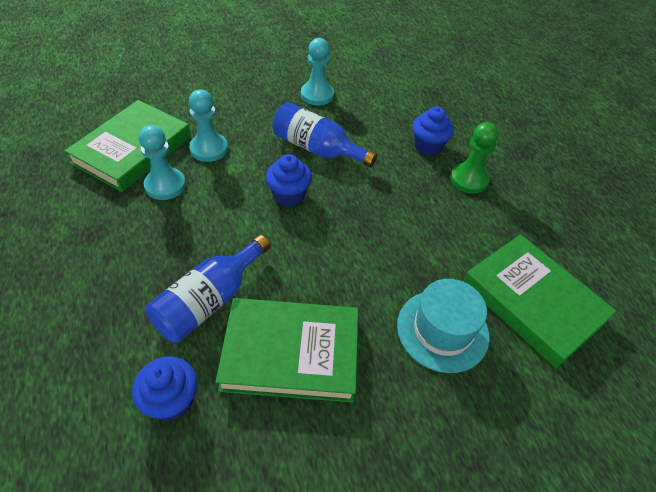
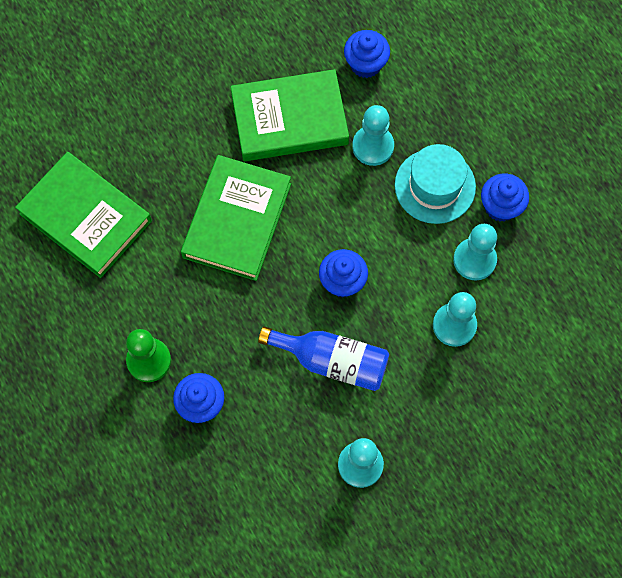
camera: 170 degrees right, 20 degrees up
(114, 218) = (500, 206): none -> blue cupcake
(132, 150) = (536, 299): green book -> green book (237, 220)
(209, 300) = (373, 146): blue bottle -> turquoise pawn
(442, 330) = (167, 169): turquoise hat -> turquoise hat (435, 186)

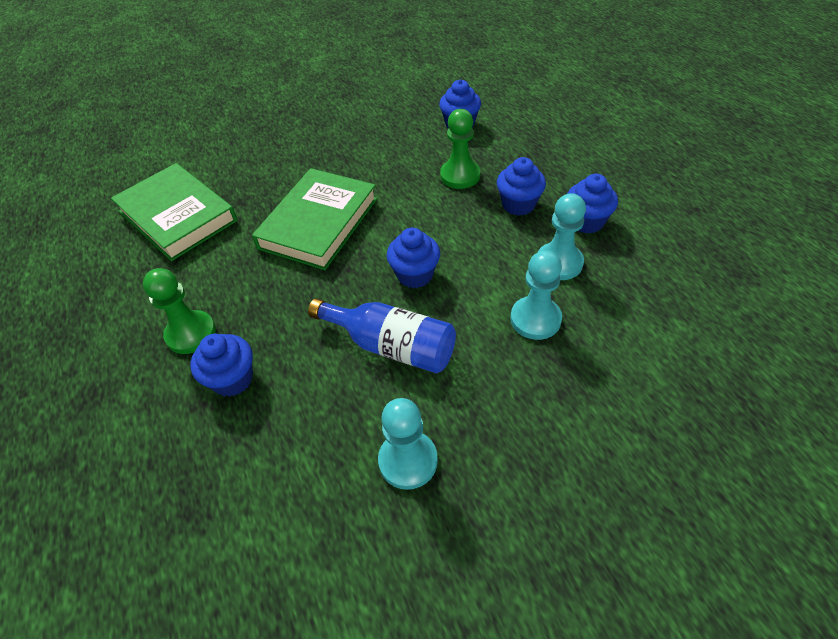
camera: 10 degrees right, 20 degrees down
(289, 119) = (385, 156): green book -> none
(373, 146) = (460, 176): turquoise pawn -> green pawn
(435, 186) = (518, 204): turquoise hat -> blue cupcake

